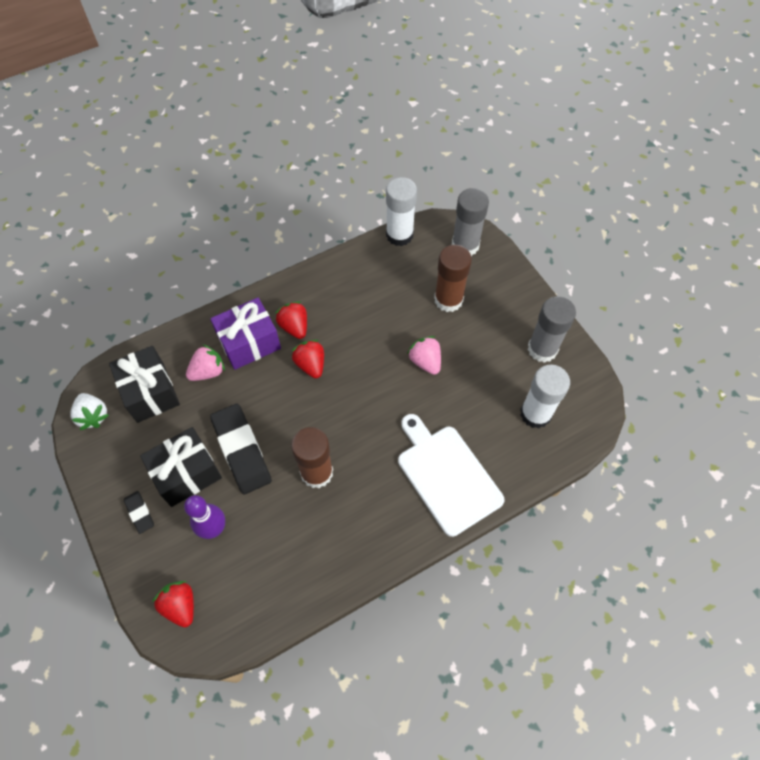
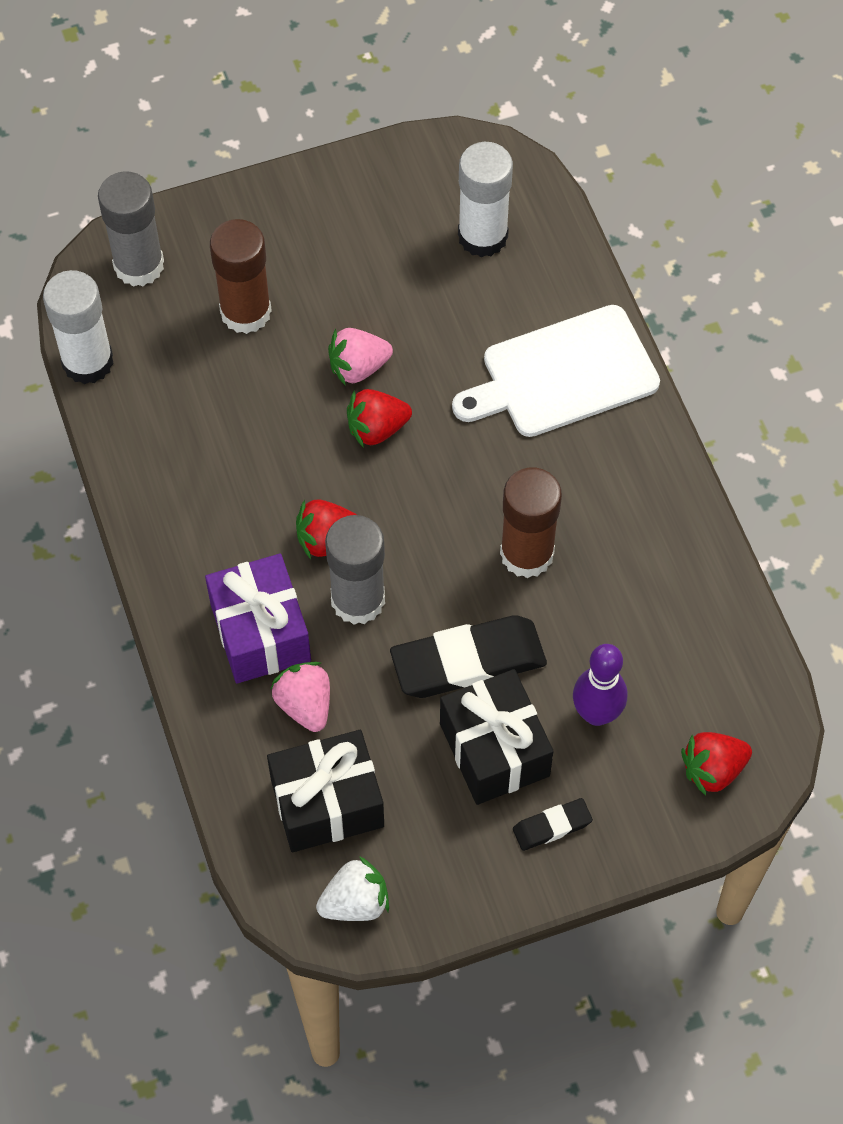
camera: 80 degrees left, 0 degrees up
(294, 327) = (244, 556): red strawberry -> red strawberry (377, 429)
(542, 349) = (371, 201): grey glue stick -> grey glue stick (358, 600)

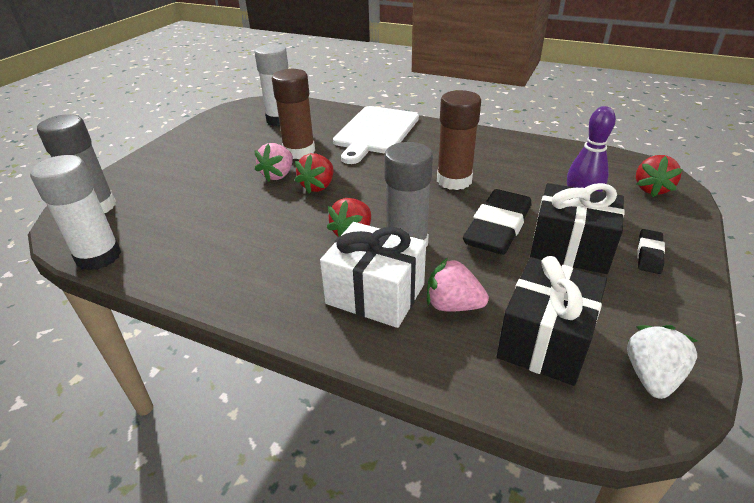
camera: 45 degrees left, 25 degrees down
(245, 312) = (188, 190): brown glue stick -> brown glue stick (299, 151)
(260, 632) = (375, 294): purple gift -> white gift

